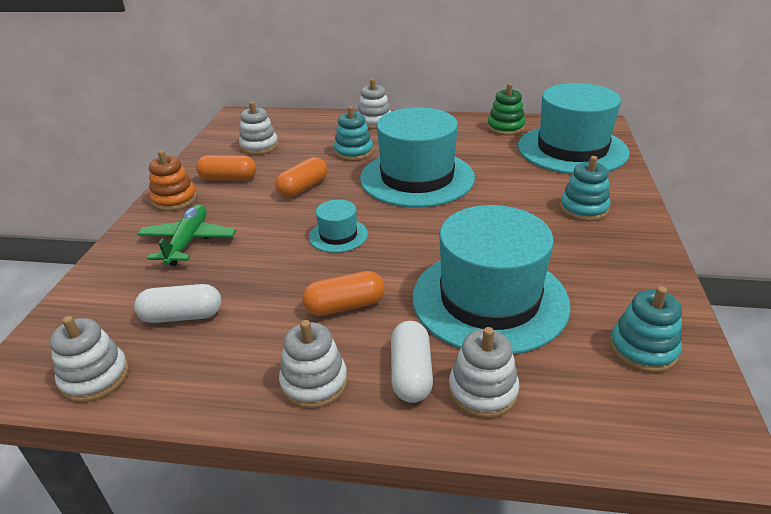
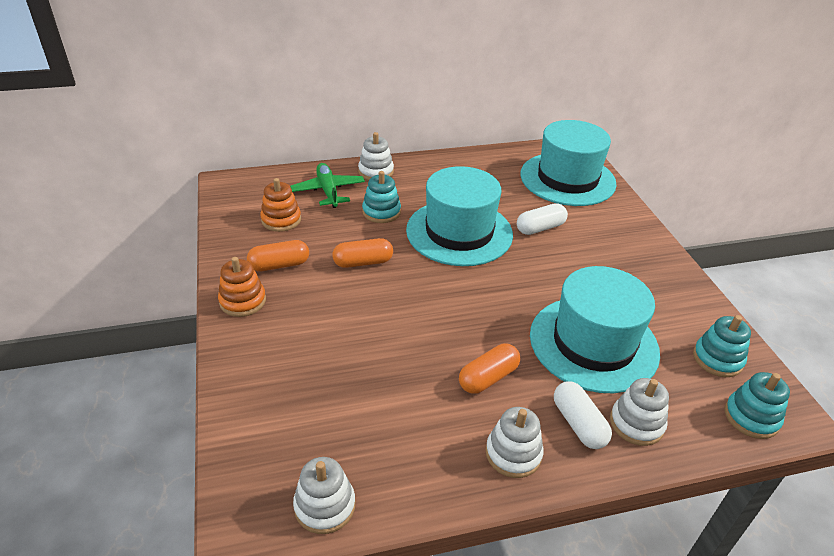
camera: 25 degrees left, 5 degrees up
(182, 316) = (355, 424): white capsule -> white capsule (540, 228)
(188, 242) = (297, 346): green plane -> green plane (328, 191)
(259, 146) = (281, 220): white stacking toy -> orange stacking toy
(303, 188) = (363, 262): orange capsule -> orange capsule turned 60 degrees clockwise
(338, 235) = (433, 308): turquoise hat -> none
(505, 128) = (499, 162): green stacking toy -> none
(583, 209) = (610, 240): turquoise stacking toy -> turquoise stacking toy (751, 417)

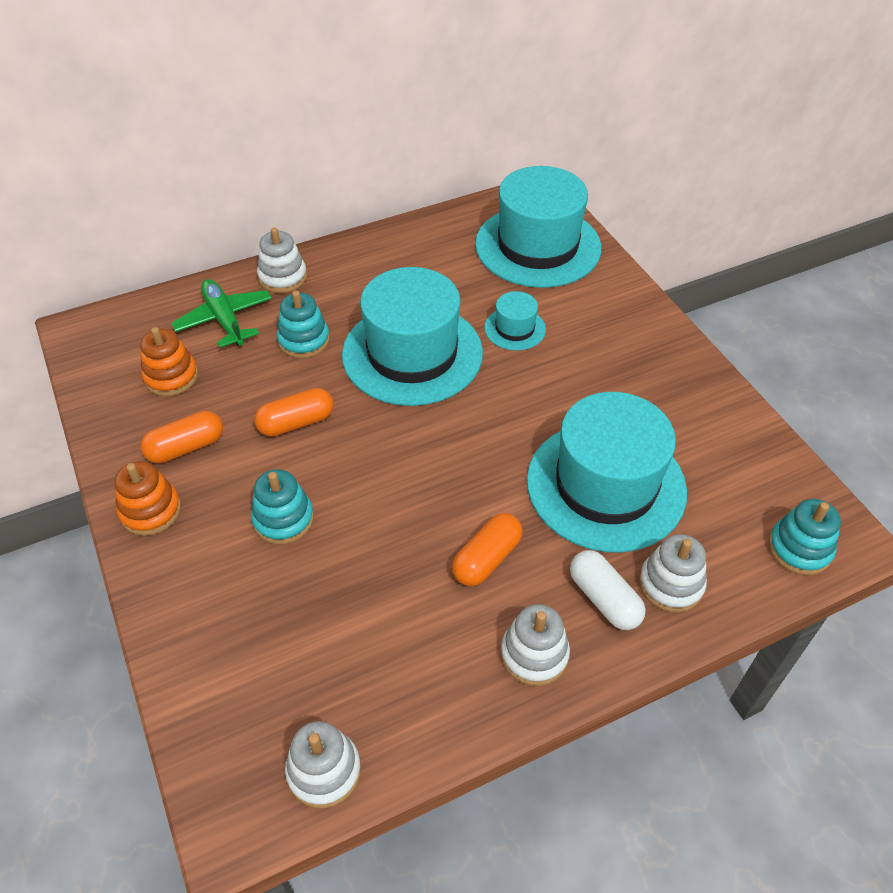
camera: 10 degrees left, 10 degrees up
(540, 228) = (515, 328): white capsule -> turquoise hat
(717, 359) = (753, 478): turquoise stacking toy -> turquoise stacking toy (283, 519)

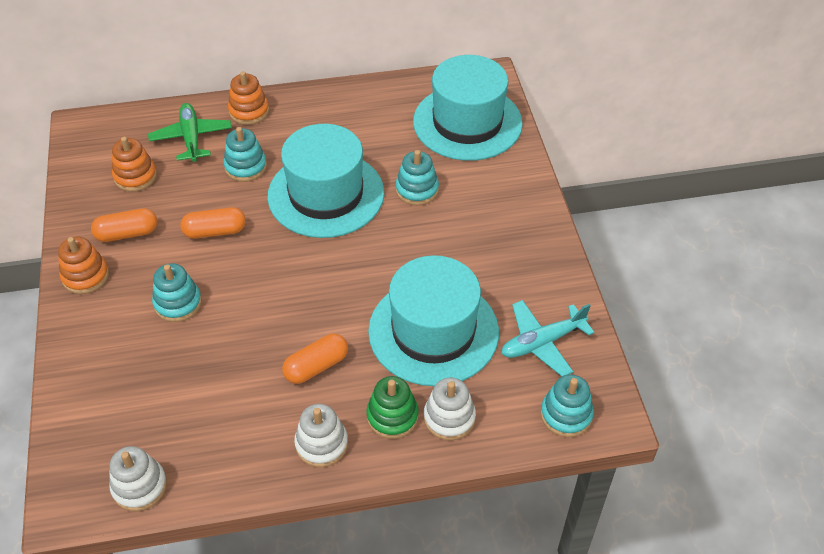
camera: 15 degrees right, 0 degrees up
(282, 277) = (249, 111): white stacking toy -> orange stacking toy
(515, 328) = (417, 190): turquoise hat -> turquoise stacking toy
(604, 598) = (392, 416): white capsule -> green stacking toy
(733, 471) = (542, 342): none -> turquoise plane

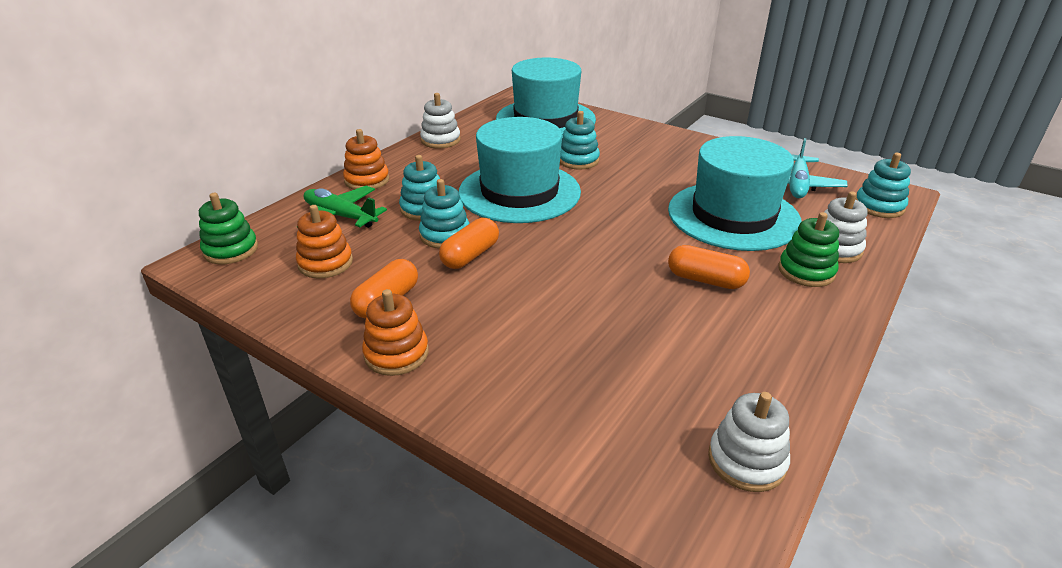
camera: 45 degrees left, 15 degrees down
(104, 127) = (231, 250): none -> green stacking toy
(178, 303) = (525, 315): turquoise stacking toy -> turquoise stacking toy (445, 235)
(316, 366) = (705, 280): orange capsule -> orange capsule turned 75 degrees counterclockwise
(321, 444) = (802, 318): white stacking toy -> white stacking toy (440, 140)

